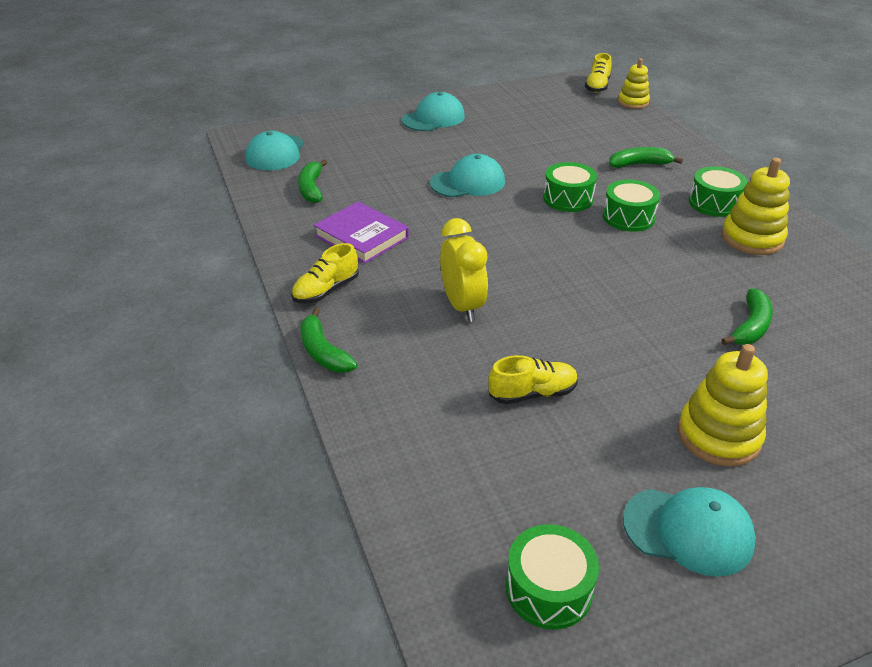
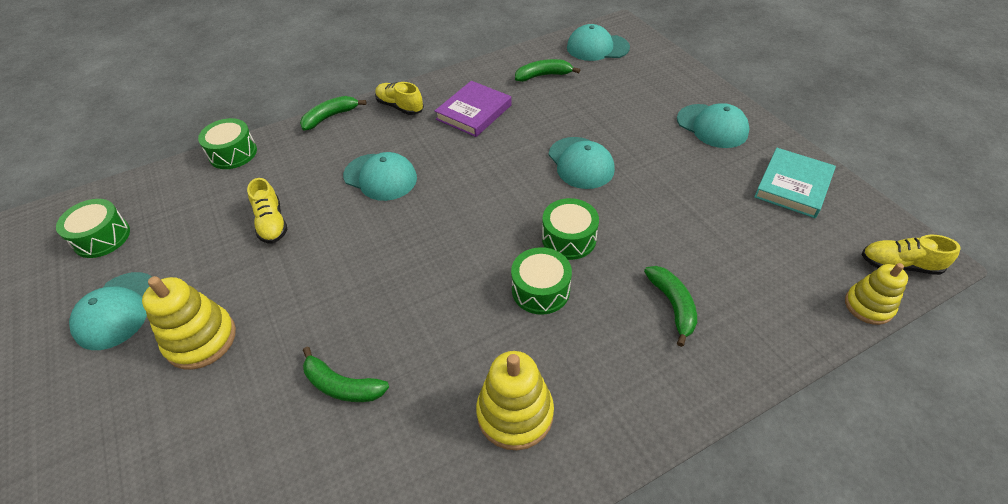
camera: 85 degrees right, 10 degrees up
(462, 306) = (380, 177): yellow clock -> turquoise cap
(516, 102) = (793, 186): none -> turquoise book
(714, 203) = (594, 381): green drum -> green drum (233, 153)

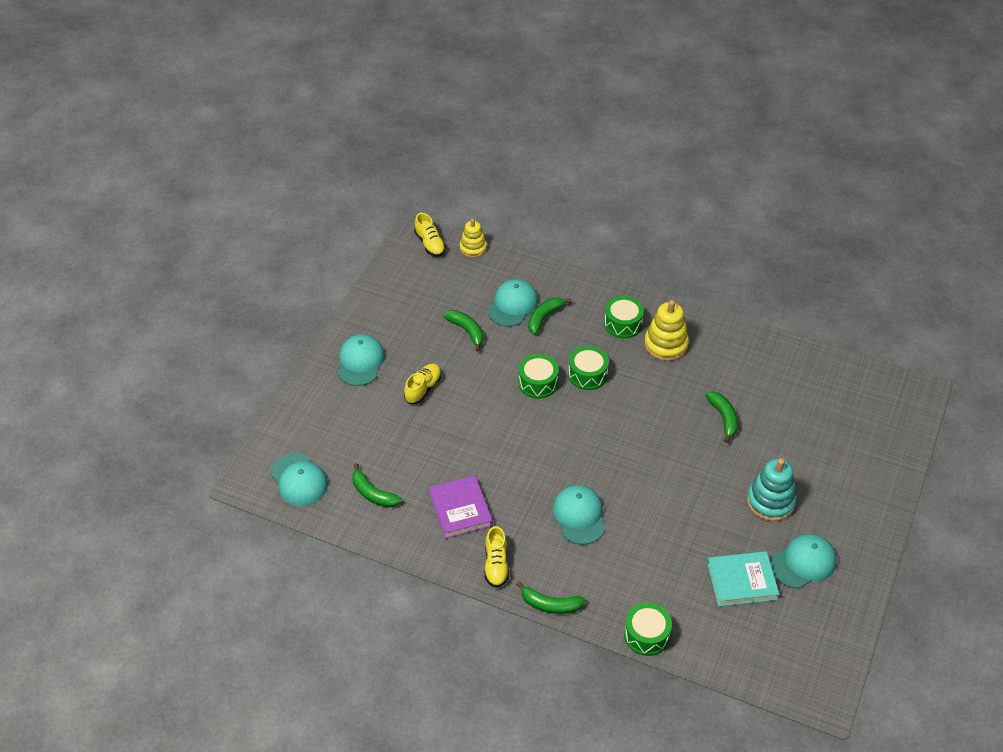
camera: 130 degrees left, 0 degrees up
(102, 237) = (782, 635): green drum -> green drum (623, 324)
(201, 339) = (770, 502): yellow stacking toy -> turquoise stacking toy
(272, 223) = (674, 544): yellow shoe -> yellow shoe (423, 389)
(474, 112) = (460, 509): purple book -> purple book turned 75 degrees clockwise
(581, 163) = (463, 412): turquoise cap -> turquoise cap (512, 305)
(701, 221) = (467, 331): none -> green banana
(793, 186) = (395, 302): turquoise book -> turquoise book (742, 581)

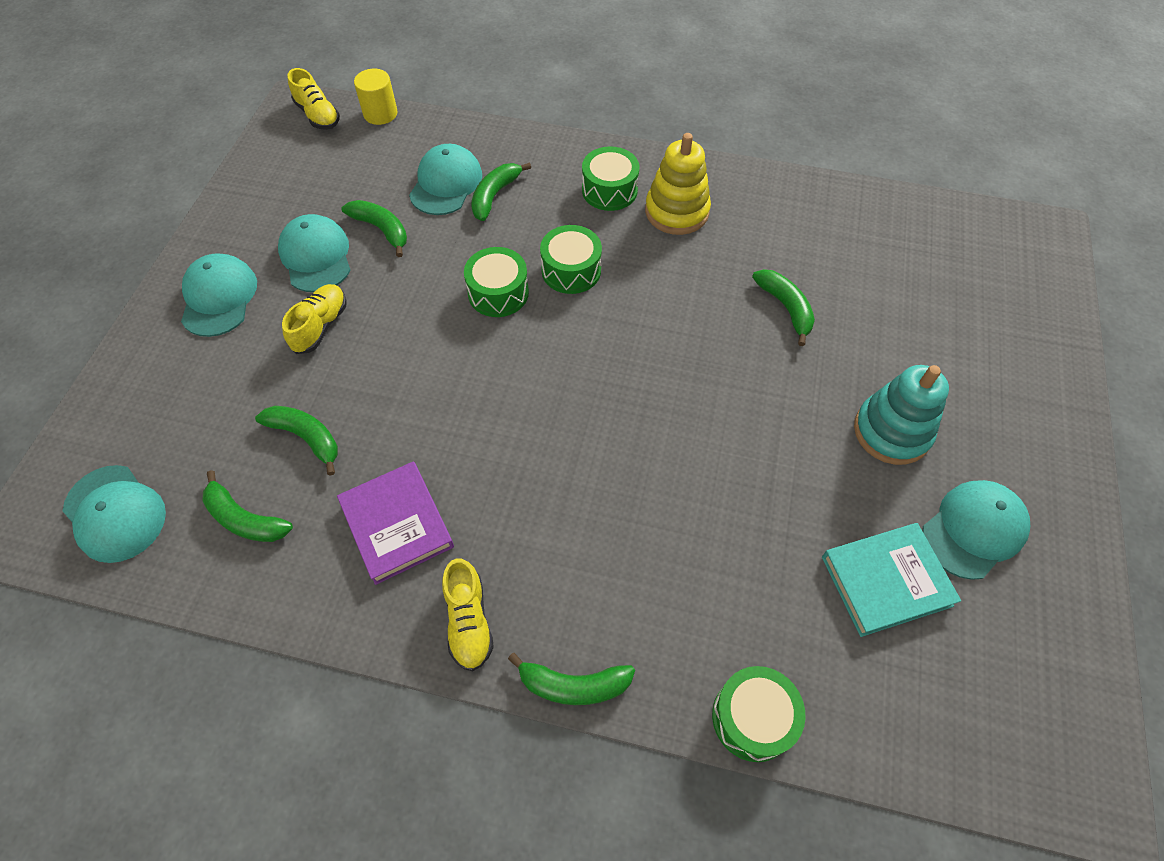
camera: 10 degrees left, 10 degrees up
(411, 454) = (306, 437): none -> green banana
(473, 248) = (380, 113): yellow stacking toy -> yellow cylinder
(579, 516) = (596, 504): turquoise cap -> turquoise cap (316, 256)

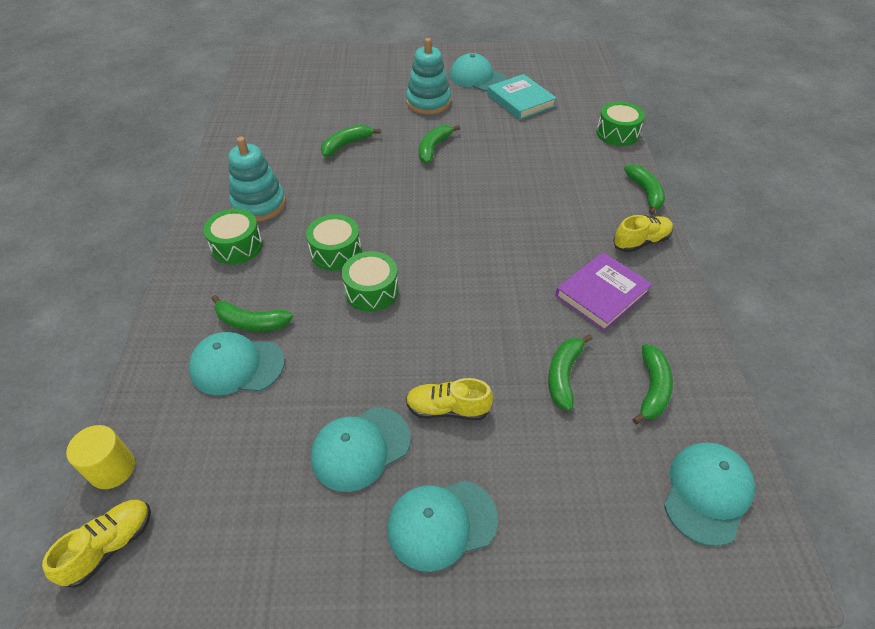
camera: 105 degrees left, 10 degrees down
(381, 229) = (311, 401): green banana -> green banana (433, 148)
(676, 211) = (259, 204): yellow stacking toy -> turquoise stacking toy

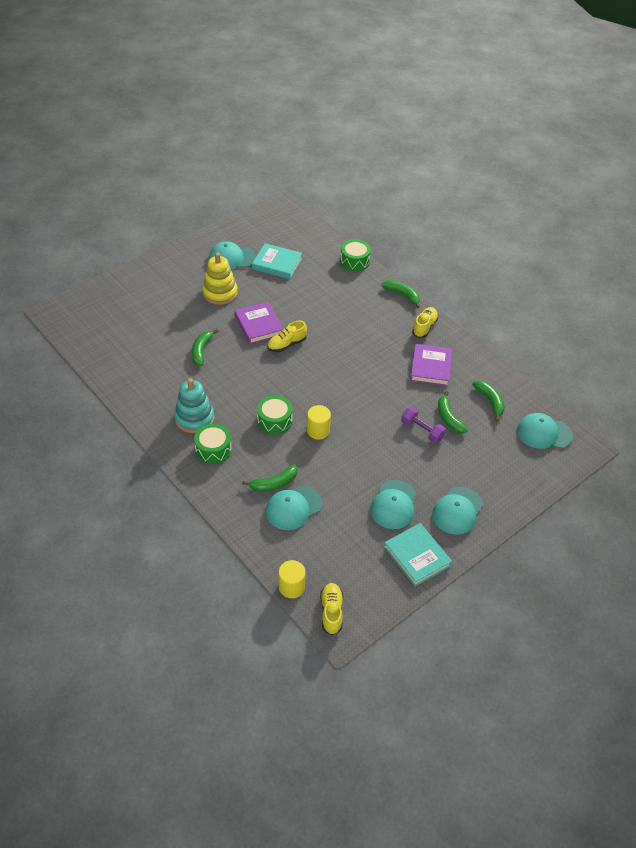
camera: 40 degrees left, 0 degrees up
(309, 553) = (417, 556): none -> turquoise book
(371, 291) = (318, 430): green drum -> yellow cylinder
(428, 102) = (220, 293): turquoise stacking toy -> yellow stacking toy
(433, 148) = (259, 325): green banana -> purple book
(448, 409) = (414, 464): yellow shoe -> yellow shoe (287, 344)
(506, 370) = (422, 430): none -> purple dumbbell
(707, 493) = (544, 433): turquoise cap -> turquoise cap turned 75 degrees counterclockwise

